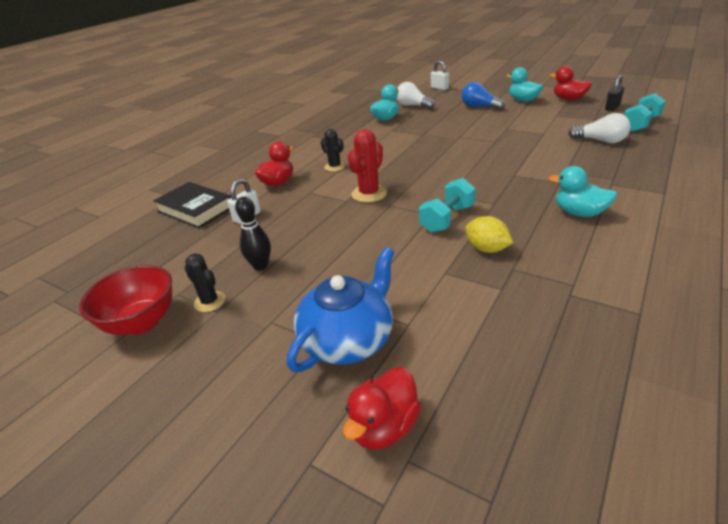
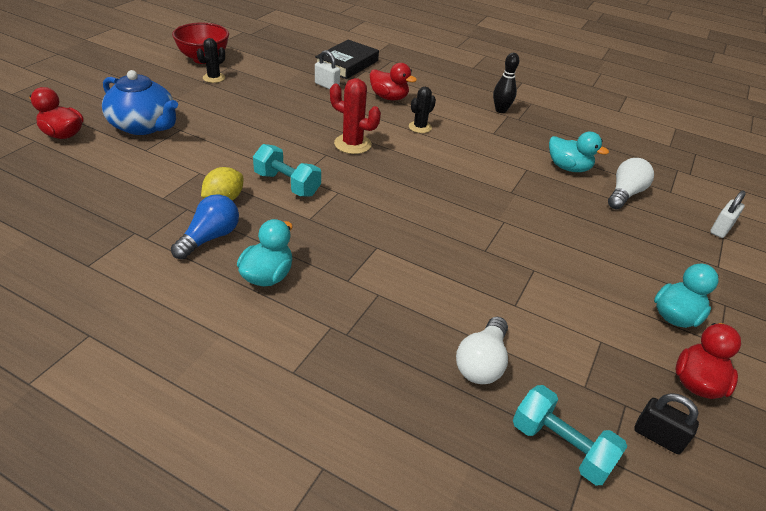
camera: 80 degrees right, 5 degrees up
(260, 266) = (249, 93): black bowling pin -> black bowling pin (500, 110)
(479, 107) = (630, 258): blue light bulb -> blue light bulb (210, 238)

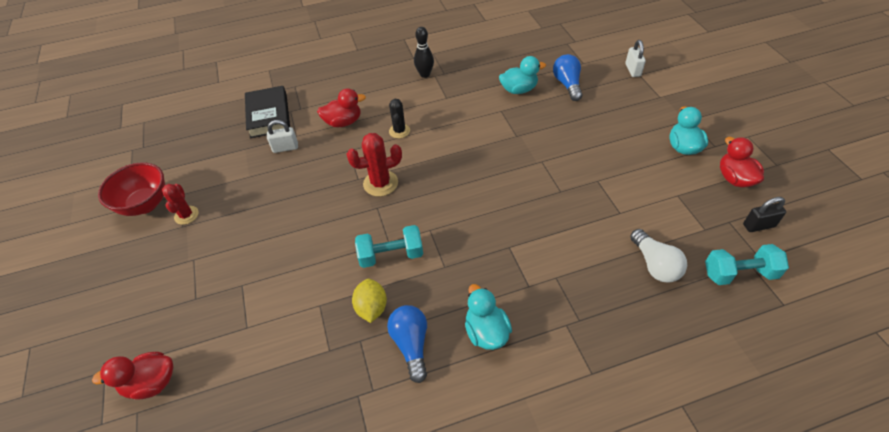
camera: 40 degrees left, 10 degrees up
(144, 126) = (208, 309): blue teapot -> none
(214, 78) = (186, 215): black cactus -> red cactus
(624, 194) = (567, 84): white light bulb -> blue light bulb

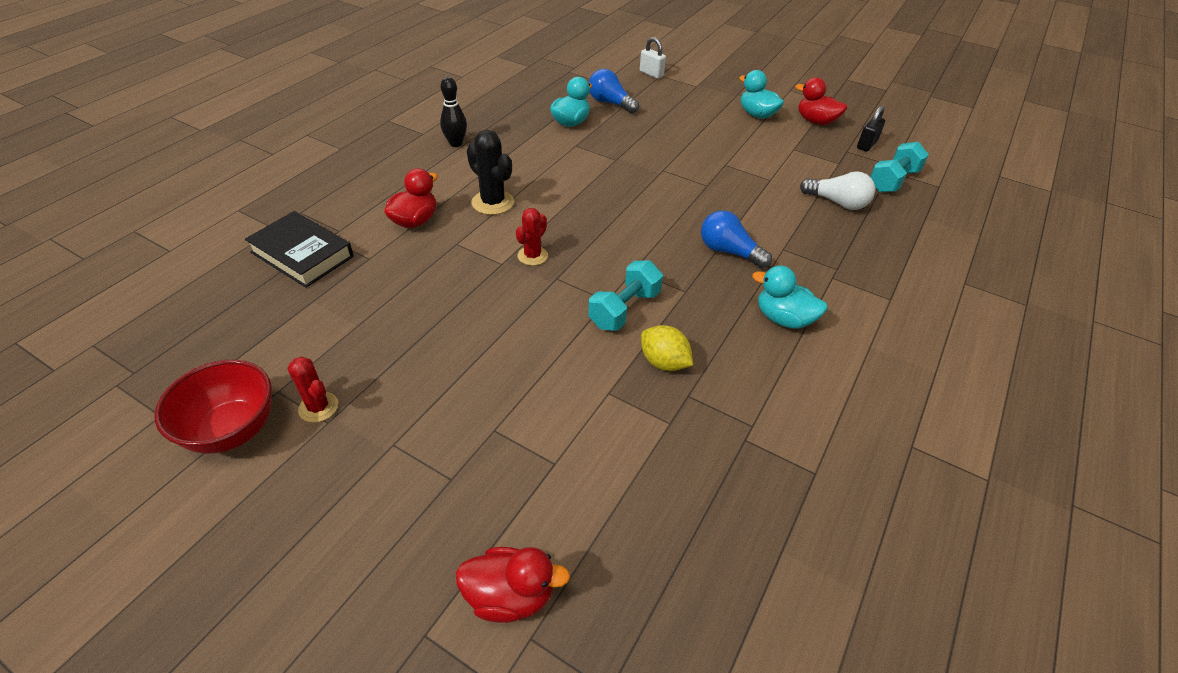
camera: 45 degrees left, 5 degrees down
(152, 383) = (510, 596): red duck -> red duck turned 120 degrees counterclockwise
(285, 148) = (371, 275): white padlock -> none
(380, 183) = (532, 256): red cactus -> red cactus, size x0.66
(399, 131) = (493, 202): black cactus -> black cactus, size x1.51
(411, 345) = (737, 368): blue light bulb -> blue light bulb (729, 252)

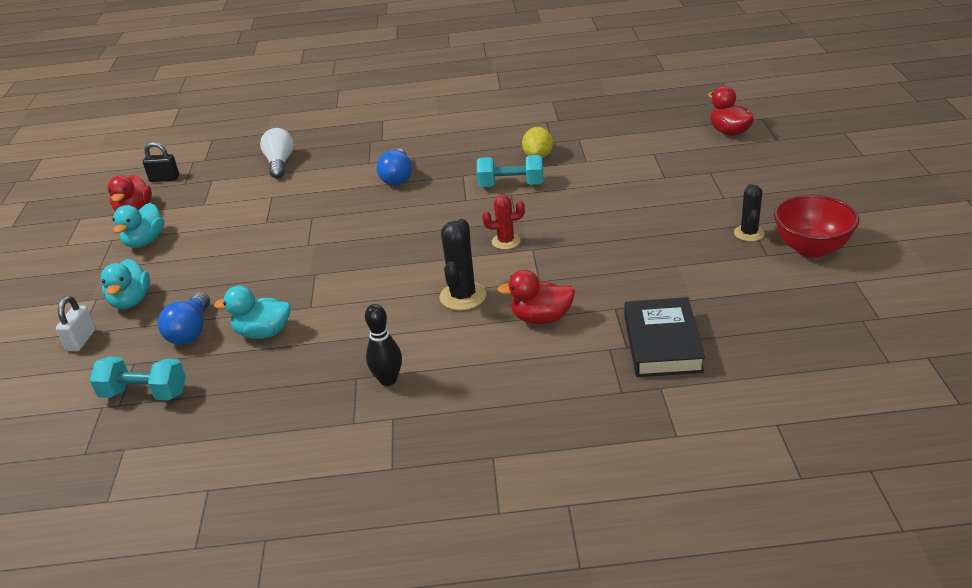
camera: 120 degrees left, 10 degrees down
(318, 407) = (749, 233): red cactus -> black cactus
(783, 319) = (446, 140): turquoise duck -> turquoise duck (131, 301)
(893, 181) = (221, 155): turquoise dumbbell -> turquoise dumbbell (144, 393)

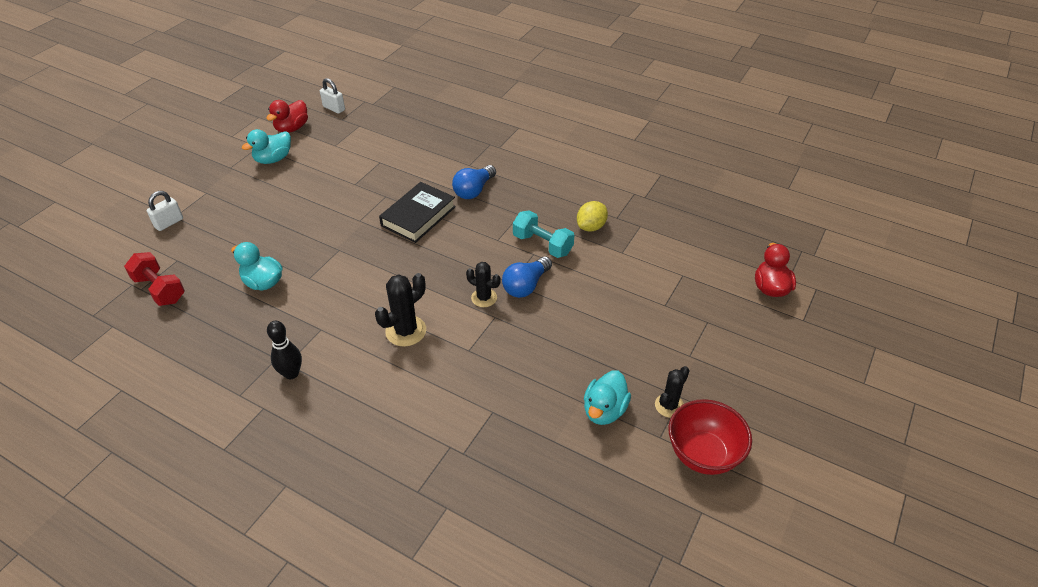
camera: 30 degrees right, 10 degrees up
(131, 301) = (221, 207): turquoise duck -> turquoise duck (604, 410)
(144, 393) = (160, 289): turquoise dumbbell -> red dumbbell
(164, 179) = (334, 108): black padlock -> white padlock
(191, 331) = (228, 254): blue light bulb -> blue light bulb (526, 286)
(280, 163) = (413, 133): white light bulb -> none
(506, 241) = (484, 298): red cactus -> black cactus
(541, 318) = (434, 386): red duck -> none
(662, 343) = (490, 468): black book -> black book (418, 216)

